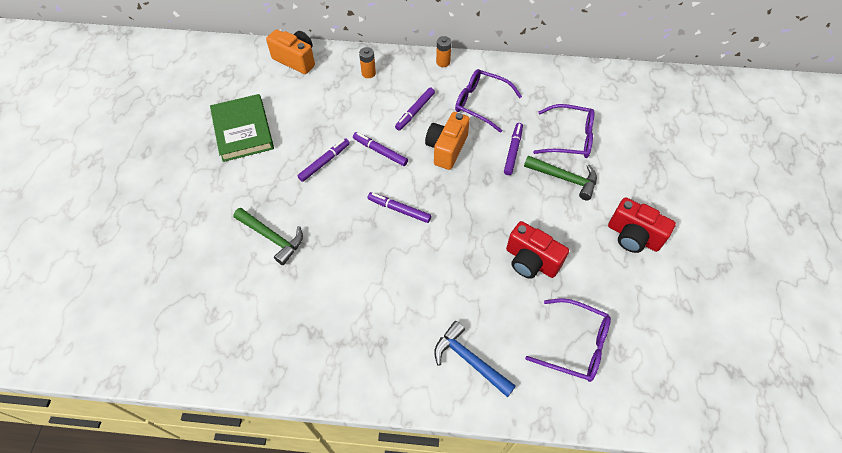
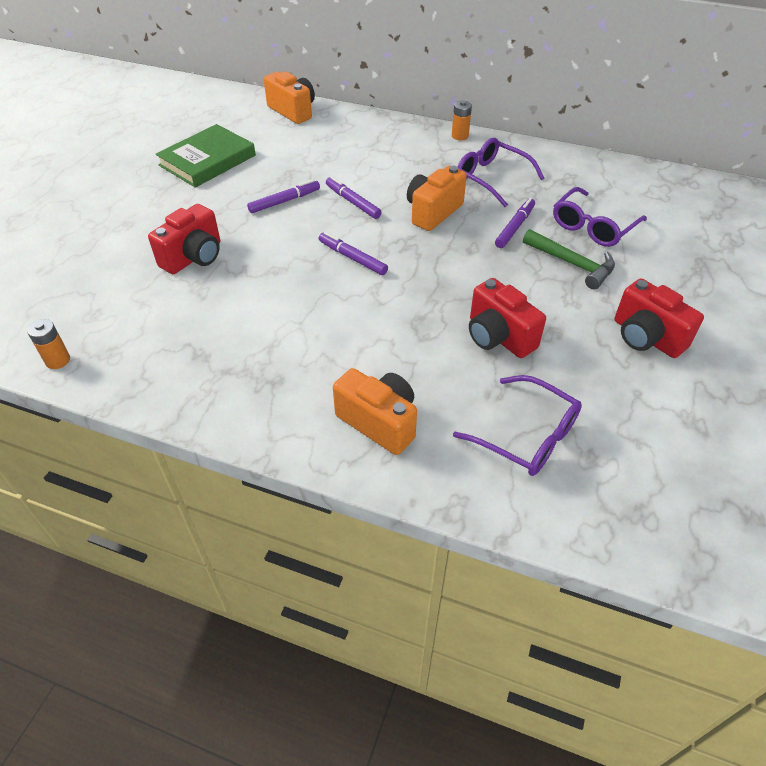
camera: 15 degrees right, 10 degrees down
(243, 130) = (207, 160): green book -> green book turned 45 degrees clockwise
(272, 237) = (194, 257): green hammer -> red camera
(368, 73) = (369, 133): orange battery -> orange battery (58, 360)
(415, 111) = (409, 173): purple marker -> none
(470, 360) = (379, 422): blue hammer -> orange camera
(570, 138) = (593, 227): purple glasses -> purple glasses turned 105 degrees clockwise

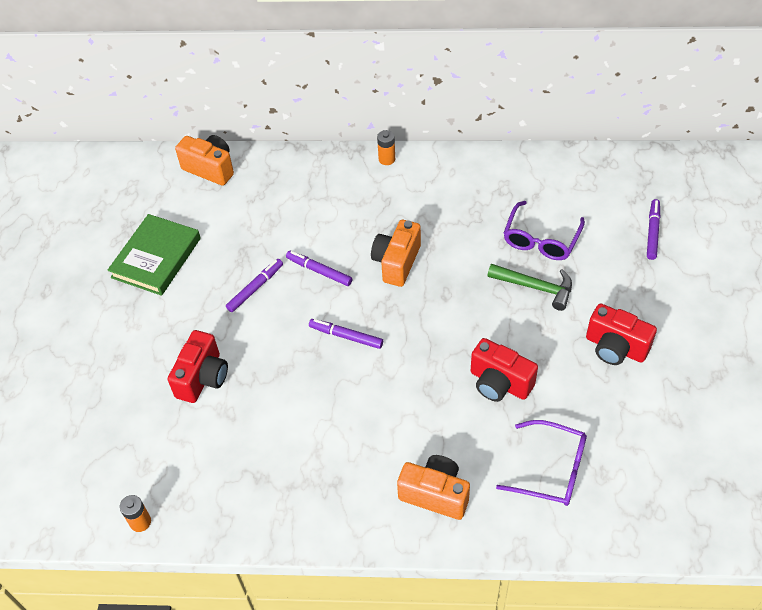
camera: 15 degrees left, 5 degrees up
(491, 178) = (434, 206): purple glasses -> none
(514, 227) = (474, 260): purple marker -> purple marker (652, 232)

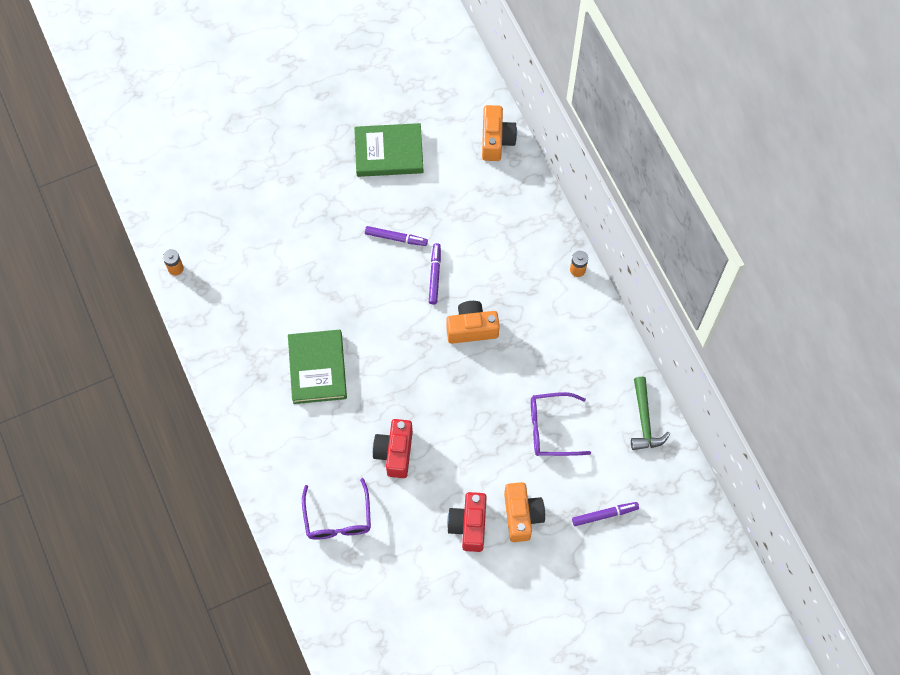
camera: 60 degrees right, 15 degrees up
(203, 378) = (301, 245): red camera -> none
(346, 336) = (384, 325): purple marker -> none
(359, 419) = (317, 368): none -> green book
(435, 494) = (282, 447): orange camera -> orange camera (522, 515)
(535, 287) = (499, 443): green hammer -> green hammer (644, 420)

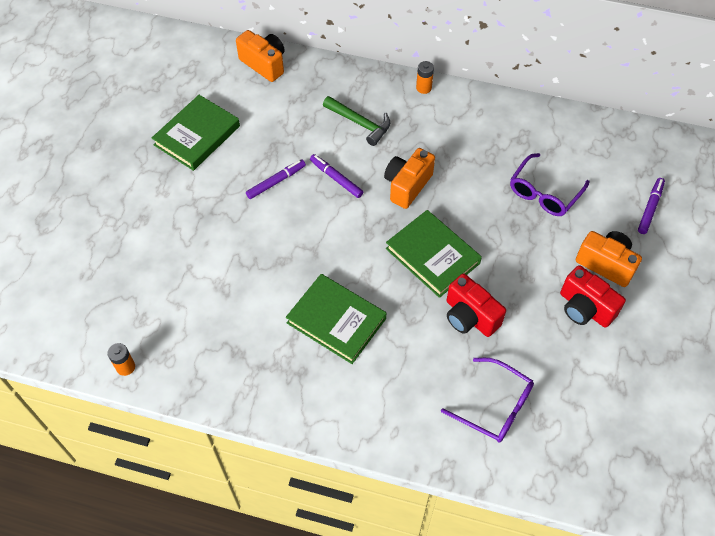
camera: 50 degrees left, 10 degrees down
(424, 391) = (432, 256): none -> green book
(644, 420) = (588, 131): green hammer -> green hammer (360, 123)

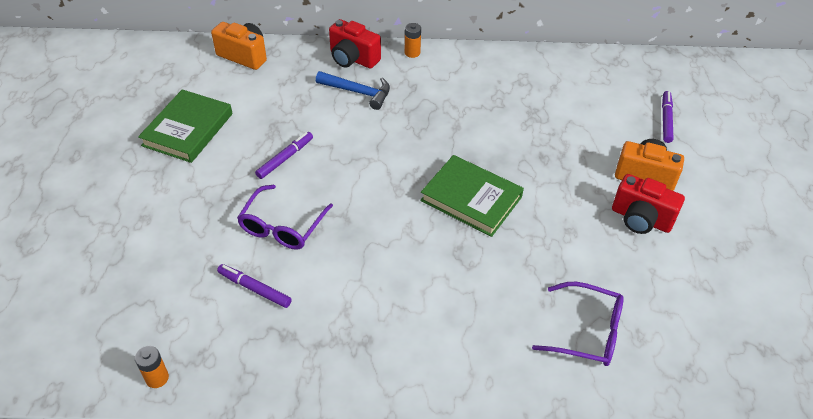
camera: 15 degrees left, 10 degrees down
(336, 178) = (348, 145): purple marker -> purple marker (254, 289)
(336, 321) = (389, 280): green book -> none
(360, 123) = (358, 92): green hammer -> blue hammer
(407, 186) = (424, 139): orange camera -> none
(470, 317) = (529, 249): red camera -> red camera (353, 59)
(544, 193) = (561, 123): purple glasses -> purple glasses (282, 226)

